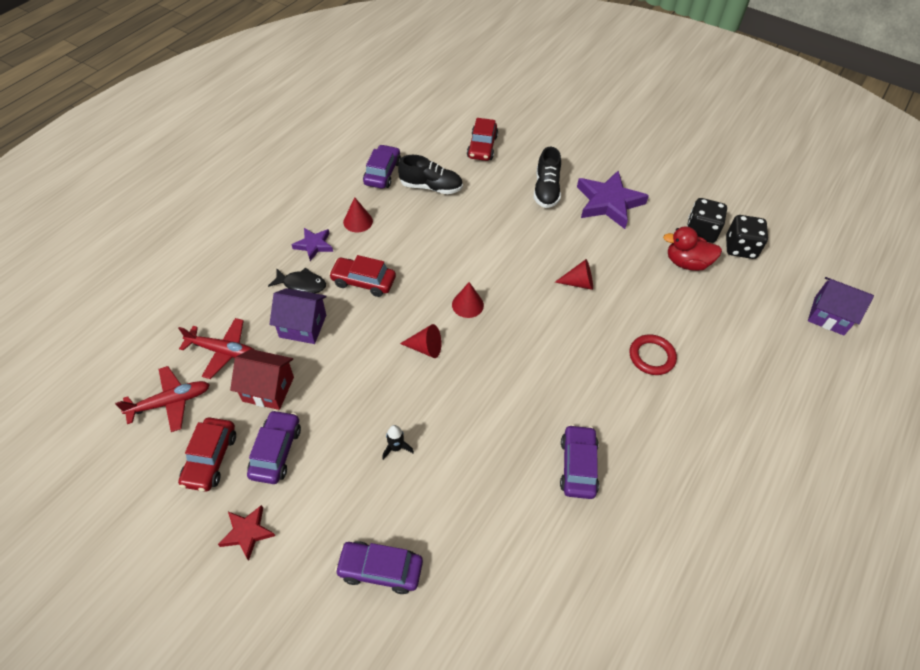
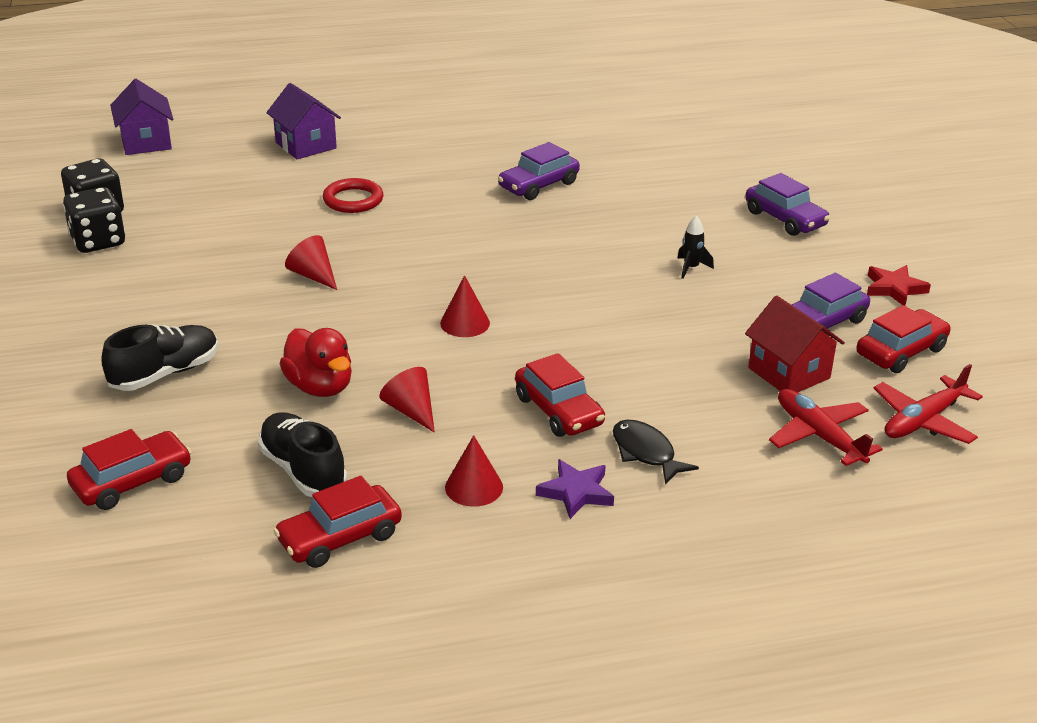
camera: 135 degrees left, 20 degrees down
(170, 402) = (923, 421): red plane -> red plane turned 60 degrees counterclockwise
(303, 326) = (690, 408): purple house -> purple house (306, 145)
(382, 173) = (340, 538): purple car -> red car
(425, 348) = (566, 315): red cone -> red cone (411, 411)
(608, 203) = (126, 318): purple star -> none
(686, 263) = (173, 230): red duck -> red duck (320, 387)

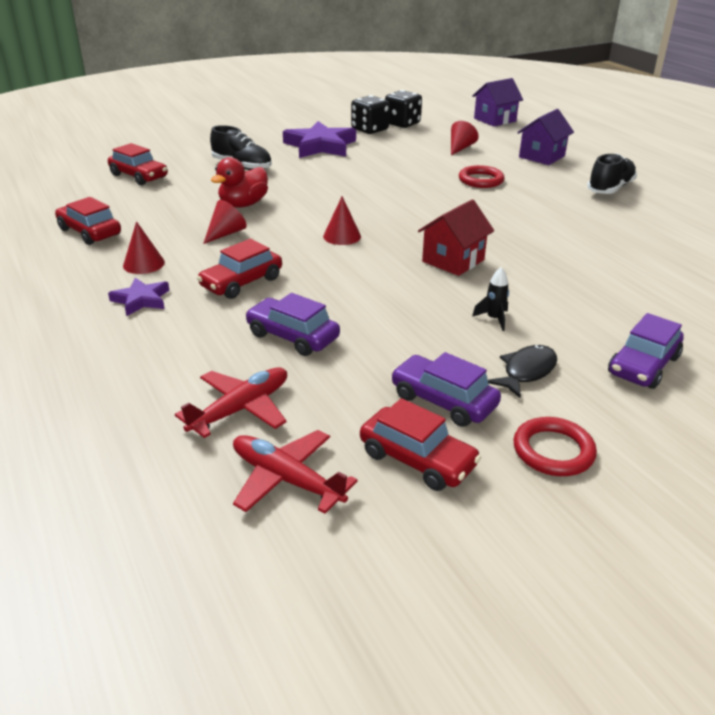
camera: 75 degrees right, 0 degrees up
(133, 293) = (320, 146): none -> purple star
(303, 470) = (154, 213): black shoe -> black shoe (610, 188)
(313, 275) = (372, 184): red cone -> red cone (460, 148)
(538, 185) = (573, 237): purple car -> purple car (292, 336)
(646, 453) = (195, 323): black fish -> black fish (526, 371)
(789, 373) = (340, 385): red house -> red house (453, 261)
(894, 288) = (553, 451): red star -> red ring

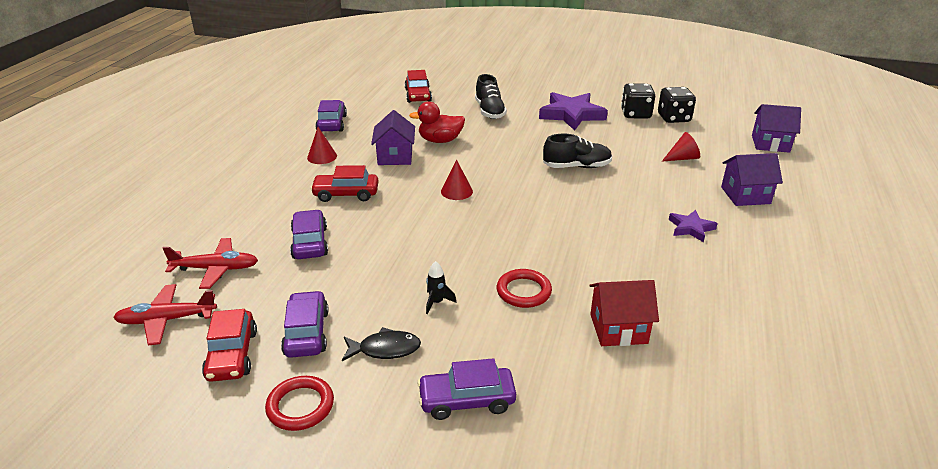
camera: 45 degrees right, 0 degrees up
(89, 232) = (332, 123): red car -> purple car
(141, 300) = (284, 179): purple star -> purple star (691, 228)
(226, 233) = (395, 157): red cone -> purple house
(287, 479) = (167, 320): red plane -> red plane turned 90 degrees counterclockwise
(453, 261) = (493, 246): red house -> red house (618, 329)
(481, 180) = (643, 193): red ring -> red ring (523, 291)
(610, 188) = (752, 253): black shoe -> black shoe (576, 166)

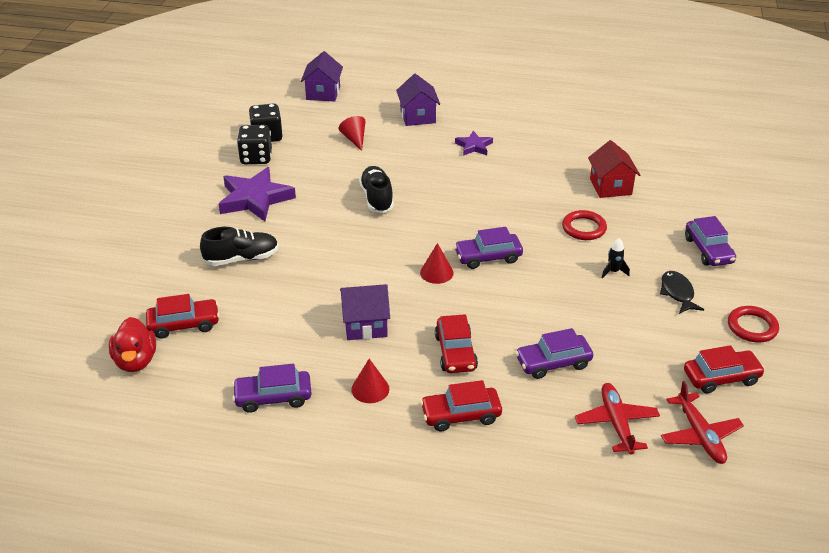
camera: 95 degrees left, 5 degrees up
(273, 192) = (461, 415): none -> red car
(306, 333) = (678, 339): purple car -> purple car (488, 257)
(440, 140) = (322, 293): red duck -> red duck (136, 361)

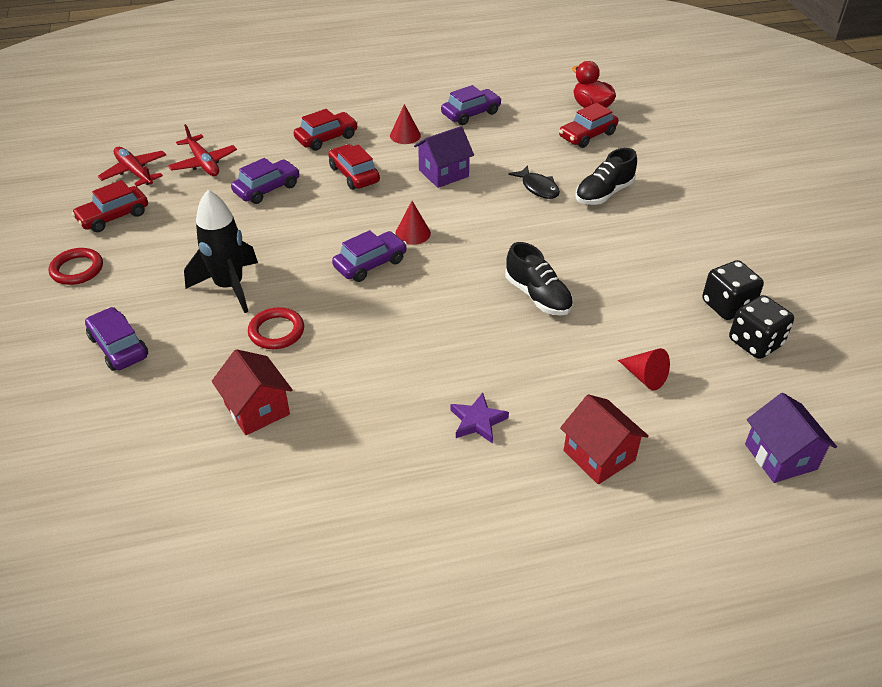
camera: 155 degrees right, 5 degrees up
(255, 199) = (664, 254): purple star -> none
(418, 116) = (599, 455): purple house -> red house
(613, 271) = (229, 287): black rocket -> black rocket, size x2.39
(677, 293) = (156, 283): black fish -> black fish (538, 188)

